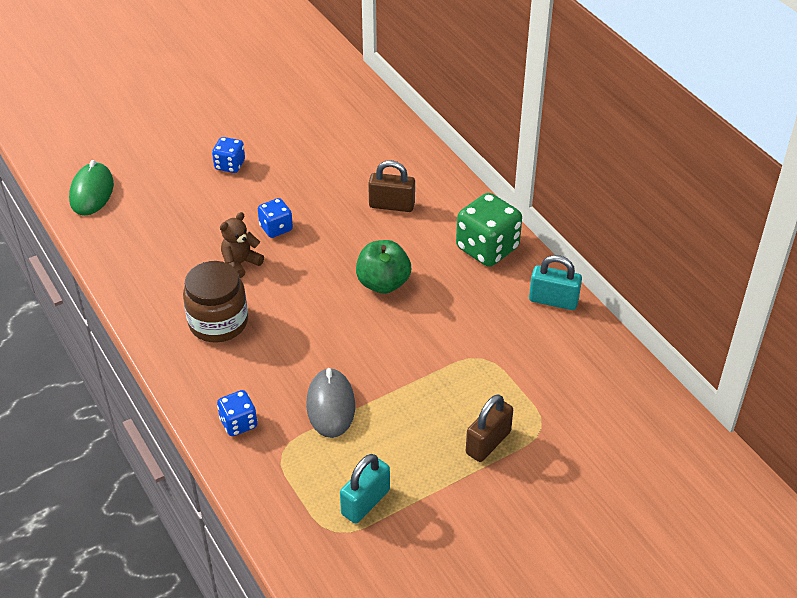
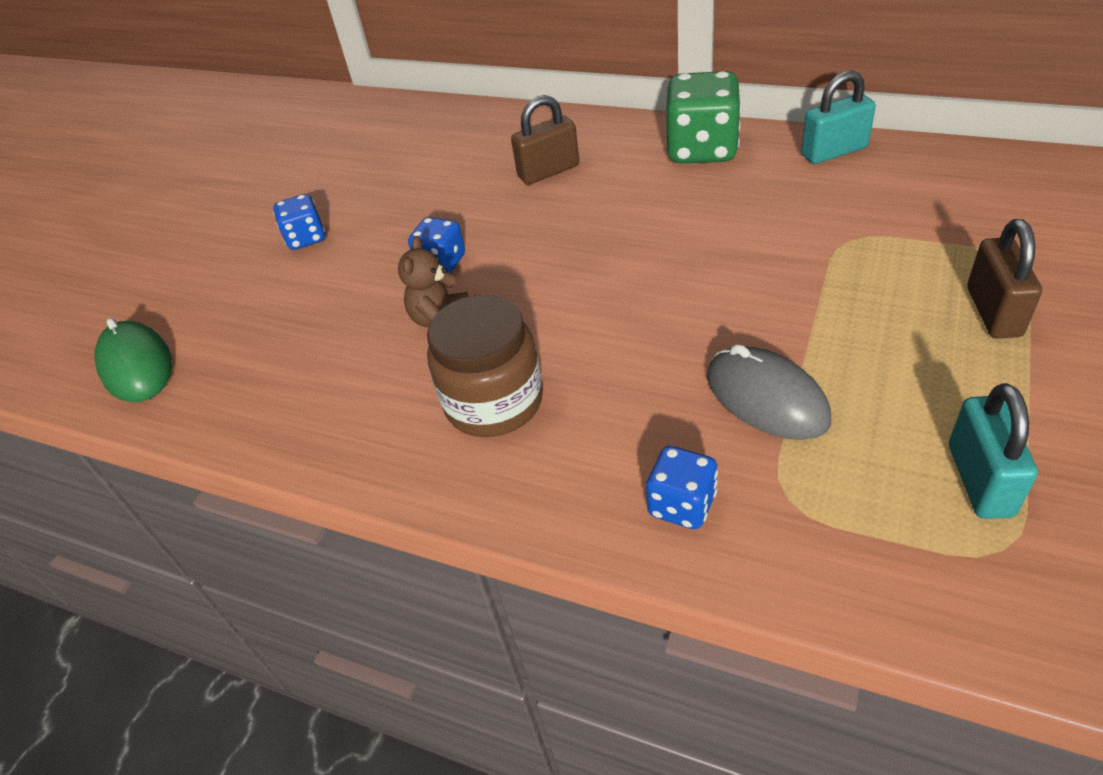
camera: 30 degrees left, 0 degrees up
(383, 283) = (641, 240): green apple -> none

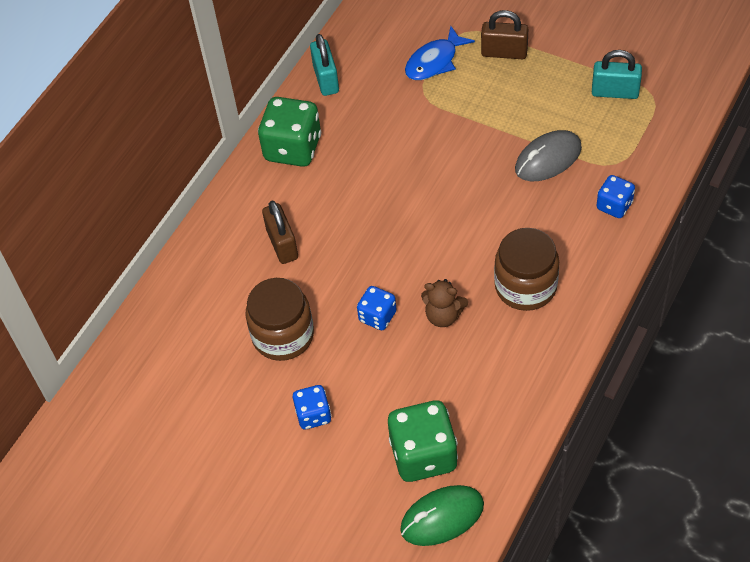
camera: 85 degrees left, 10 degrees up
(229, 336) = (423, 455): none -> green dice
(417, 197) = (283, 335): none -> brown jar
(924, 239) = (434, 61): none -> blue fish

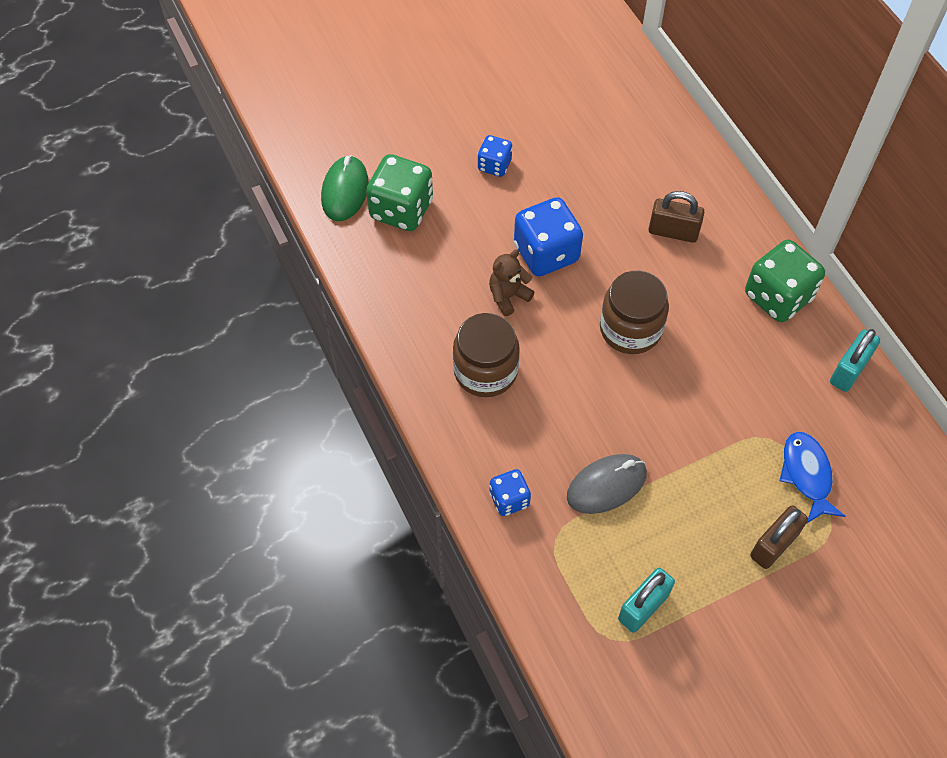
camera: 120 degrees right, 5 degrees up
(283, 335) = (581, 185): brown jar -> brown jar (630, 329)
(326, 79) = (849, 370): turquoise padlock -> turquoise padlock turned 75 degrees counterclockwise
(377, 316) = (546, 253): blue dice -> blue dice, size x1.79
(548, 159) = (606, 485): grey mouse -> grey mouse turned 60 degrees clockwise

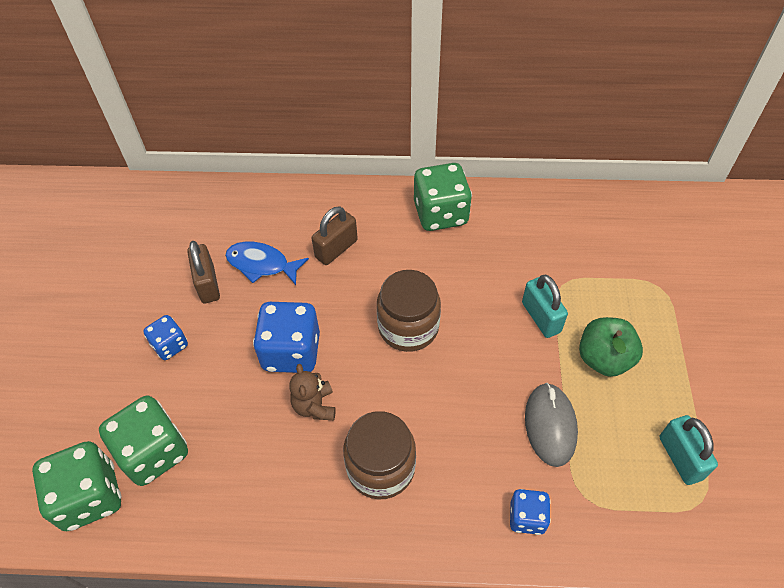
camera: 60 degrees left, 5 degrees down
(345, 191) = (90, 497): green mouse -> green dice
(707, 506) = (604, 358): none -> green apple
(774, 545) = (658, 331): brown padlock -> brown padlock (208, 284)
(807, 474) = (606, 277): blue fish -> blue fish (261, 264)
(849, 370) = (529, 205): turquoise padlock -> turquoise padlock (541, 317)

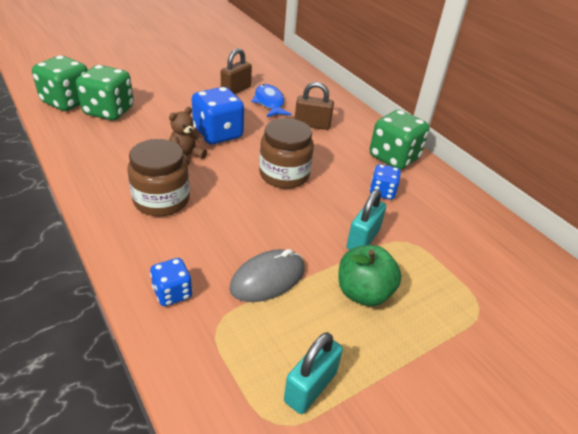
camera: 50 degrees right, 15 degrees down
(170, 345) = (183, 92): blue dice -> blue dice (382, 192)

